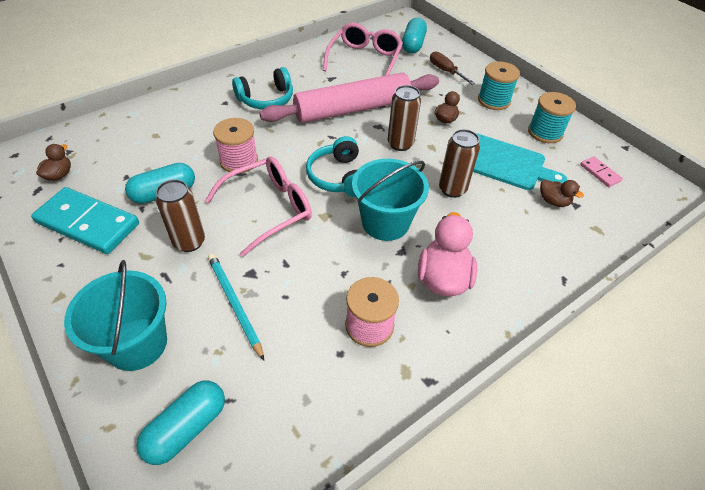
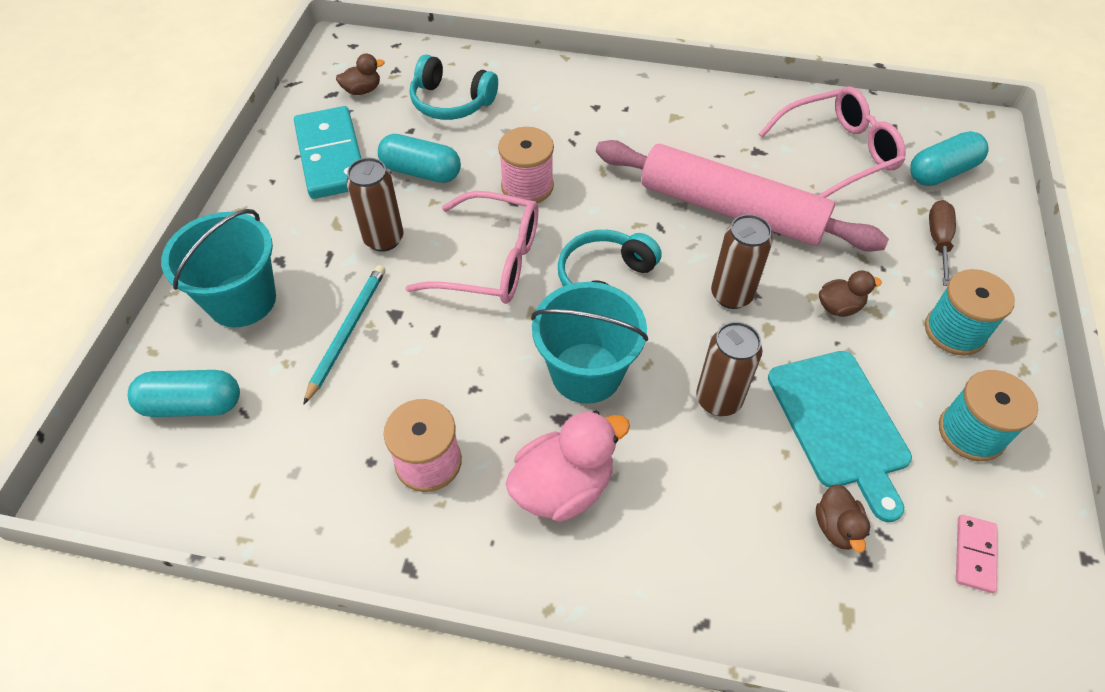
camera: 50 degrees right, 5 degrees up
(266, 99) = (645, 130): turquoise headphones -> turquoise headphones (451, 102)

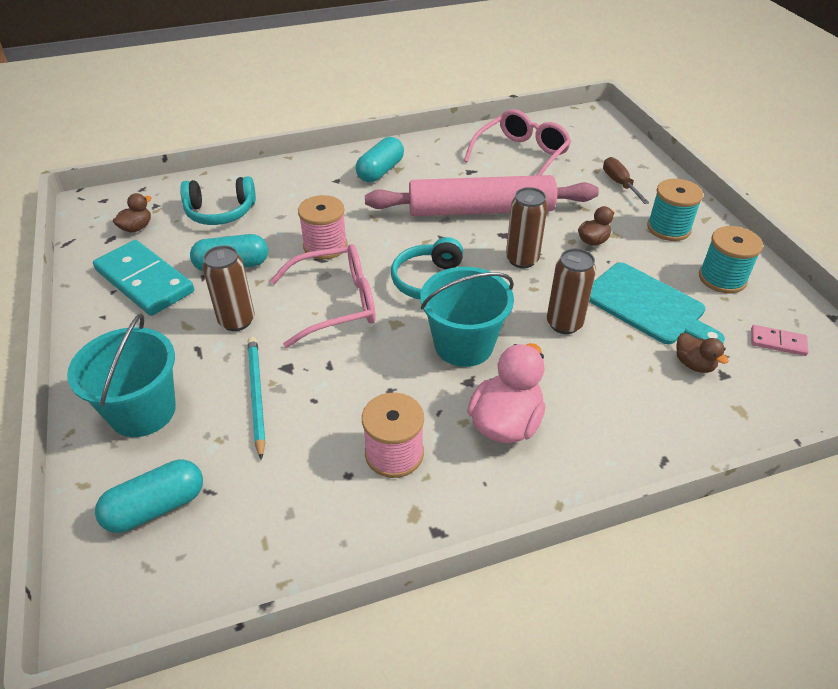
camera: 30 degrees left, 10 degrees down
(941, 172) = (590, 146): turquoise capsule -> turquoise capsule (380, 171)
(974, 554) = (777, 342): pink domino -> pink domino turned 60 degrees counterclockwise

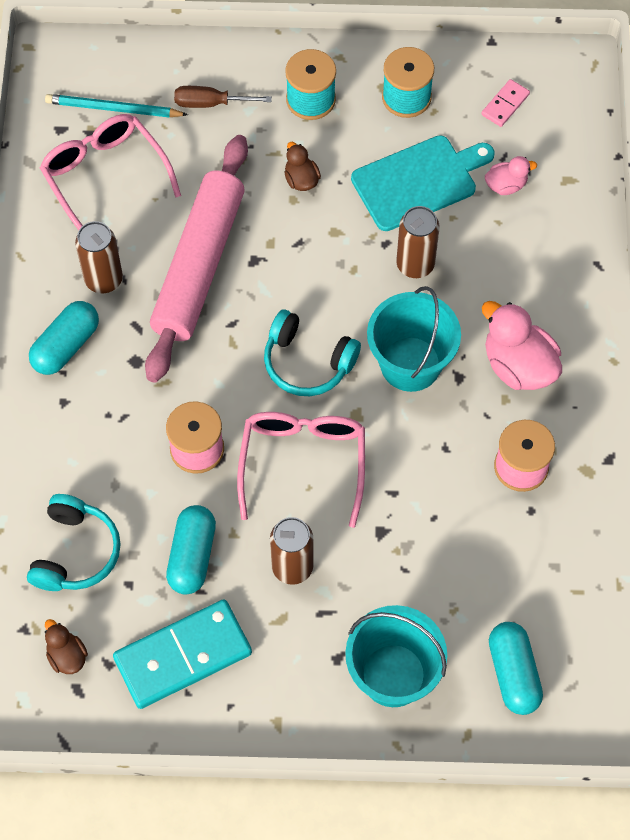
camera: 70 degrees left, 20 degrees up
(256, 395) = (409, 567): turquoise pencil -> turquoise pencil (113, 109)
(380, 171) = (66, 346): turquoise capsule -> turquoise capsule turned 75 degrees clockwise
(522, 260) = (304, 260): brown can -> brown can (104, 280)
(694, 364) = (506, 185): brown duck -> pink duck

